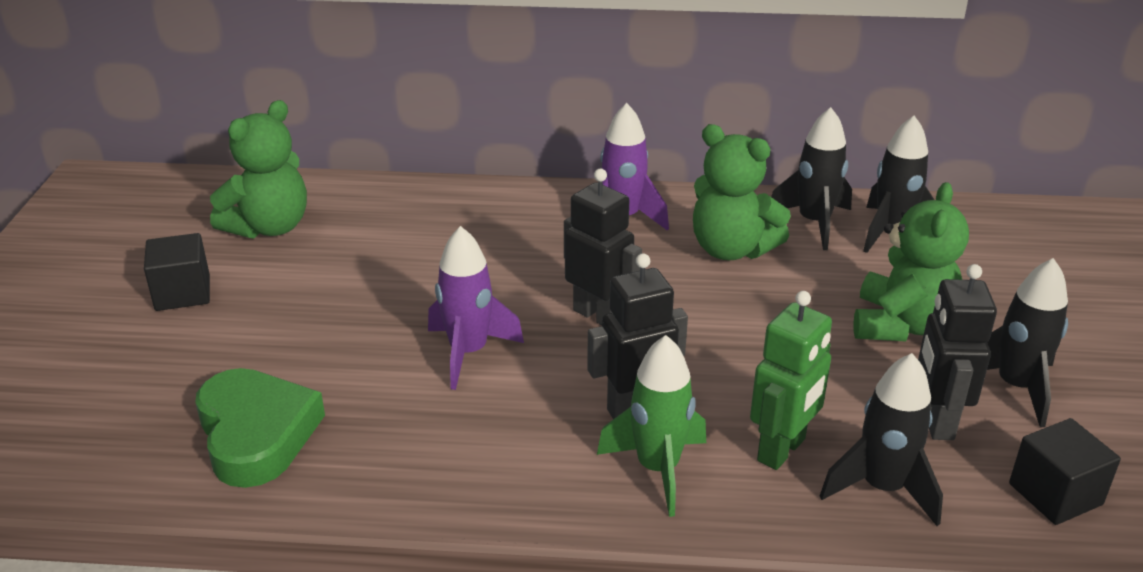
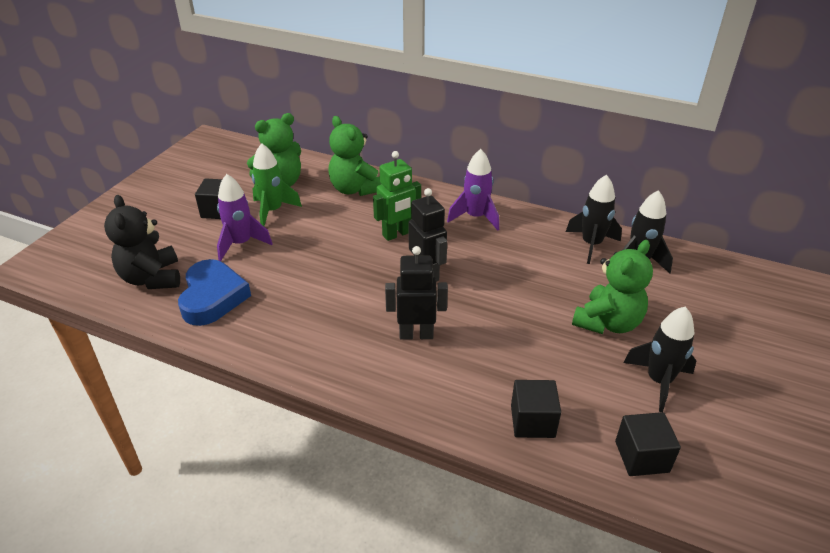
camera: 20 degrees right, 5 degrees up
(122, 429) = (152, 278): none -> black teddy bear
(256, 434) = (213, 297): green heart -> blue heart
(469, 353) = (344, 278): purple rocket -> purple rocket (241, 244)
(658, 469) = (408, 373): green rocket -> green rocket (272, 211)
(731, 249) = (529, 250): green teddy bear -> green teddy bear (355, 189)
(782, 450) = (486, 381): green robot -> green robot (397, 234)
(882, 488) = (532, 421): black rocket -> black cube
(936, 421) = (592, 389): black robot -> none

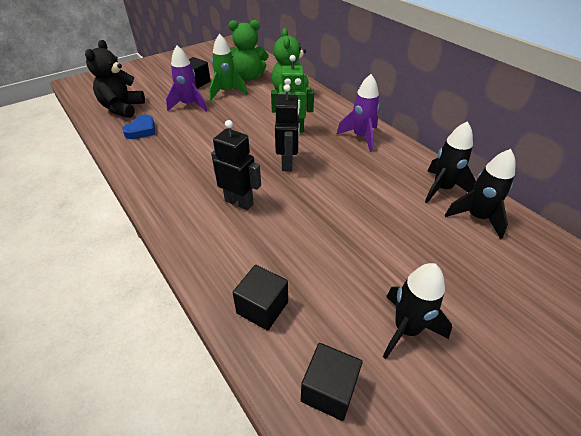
camera: 30 degrees right, 5 degrees up
(213, 297) = (141, 130): blue heart -> blue heart, size x0.61
(607, 322) = (401, 256): green teddy bear -> none

